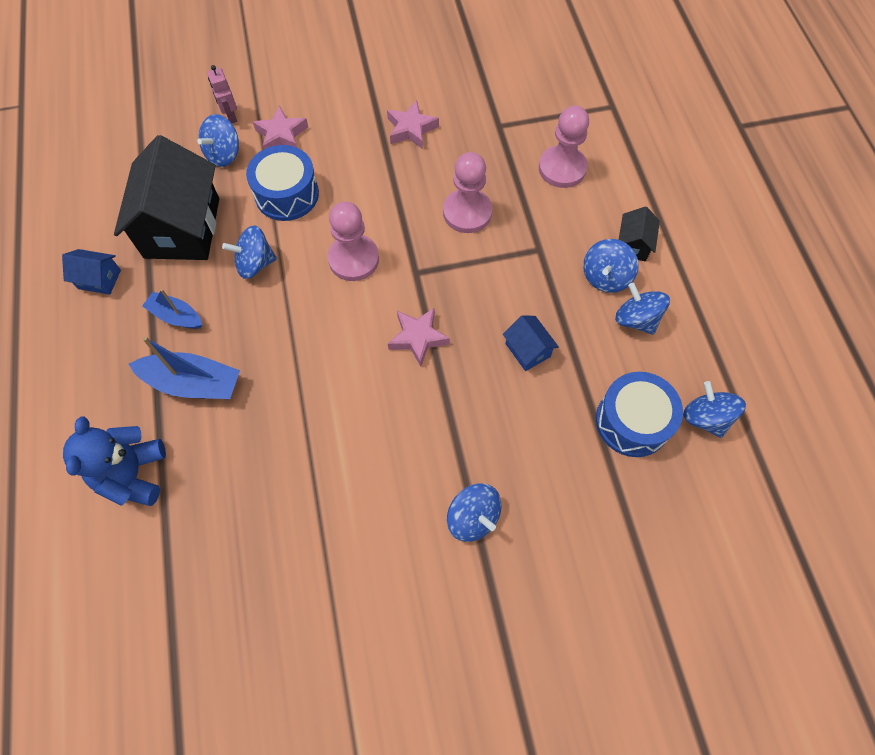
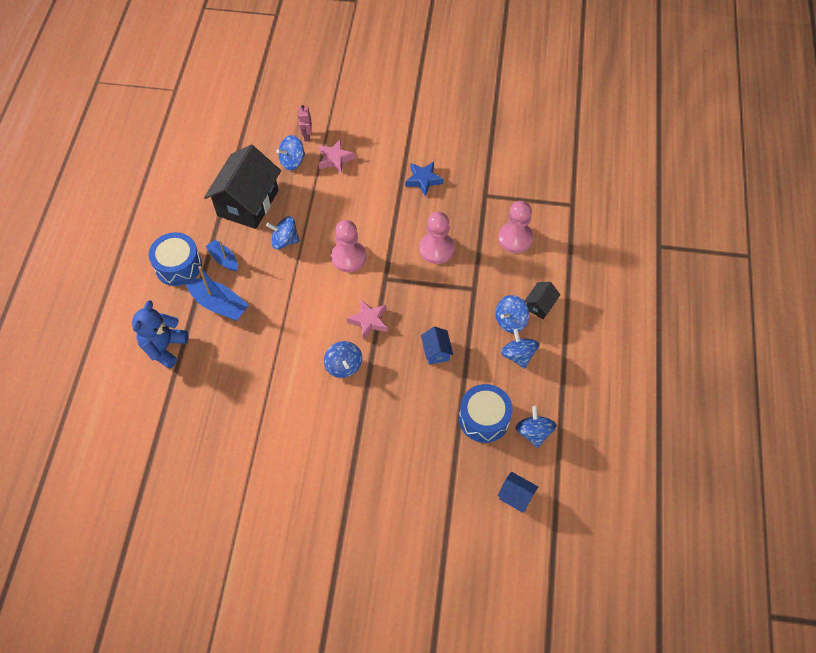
camera: 20 degrees right, 5 degrees down
(99, 279) = (185, 221): blue house -> blue house (516, 496)
(287, 194) = (322, 201): blue drum -> blue drum (178, 266)
(411, 129) = (423, 180): pink star -> blue star
(473, 517) = (356, 441): blue spinning top -> blue spinning top (343, 366)

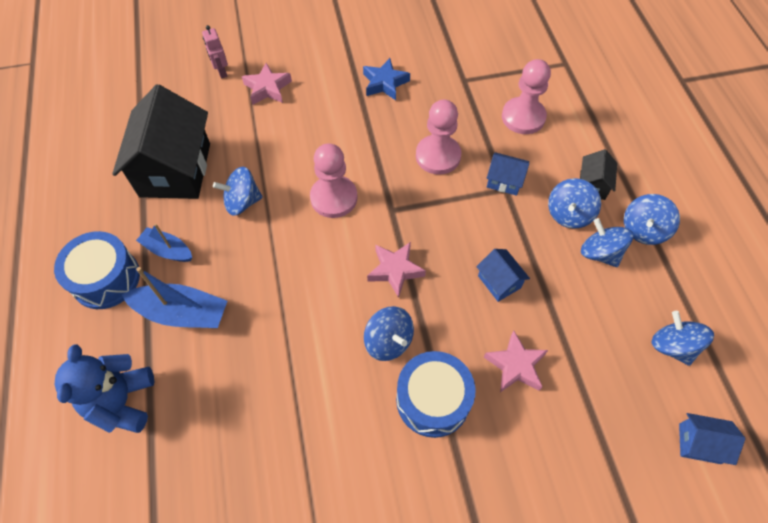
camera: 20 degrees left, 0 degrees up
(292, 161) = (215, 105): blue spinning top -> blue spinning top (643, 230)
(420, 408) = (515, 365): none -> pink star
(476, 282) = (504, 181): none -> blue house
(484, 418) = (602, 350): blue drum -> blue drum (433, 400)

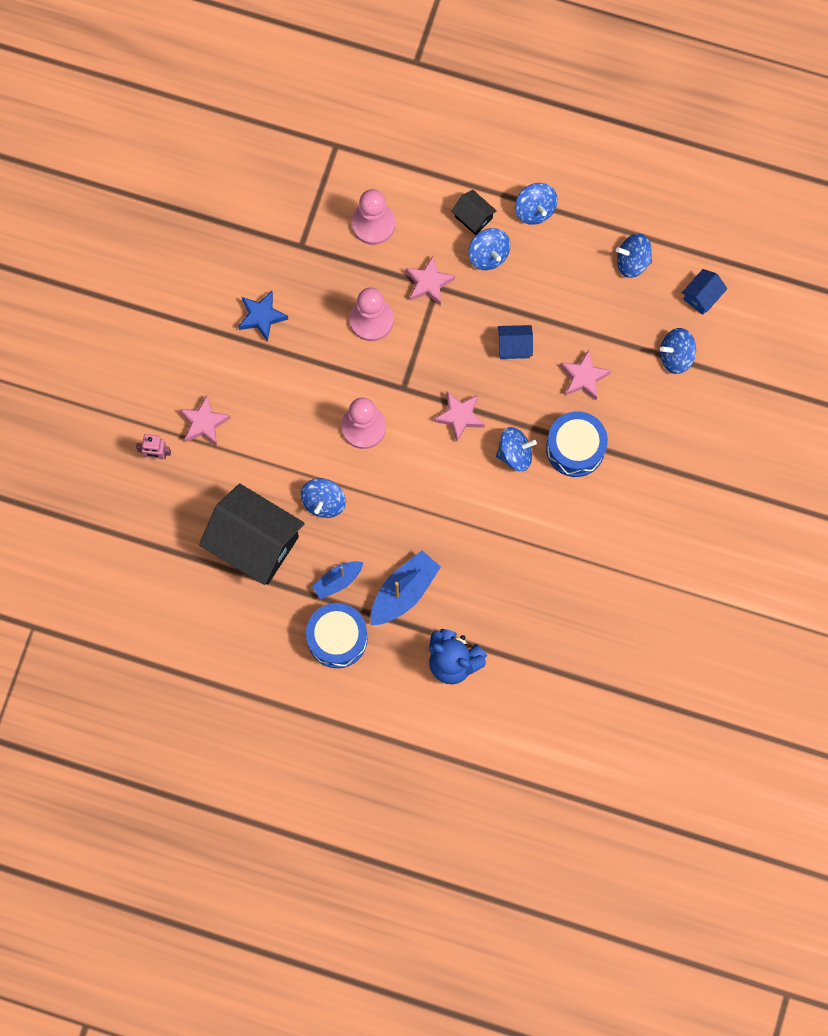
camera: 60 degrees left, 15 degrees up
(504, 181) = (428, 283): blue house -> pink star
(600, 253) = (534, 257): blue spinning top -> blue spinning top (676, 356)

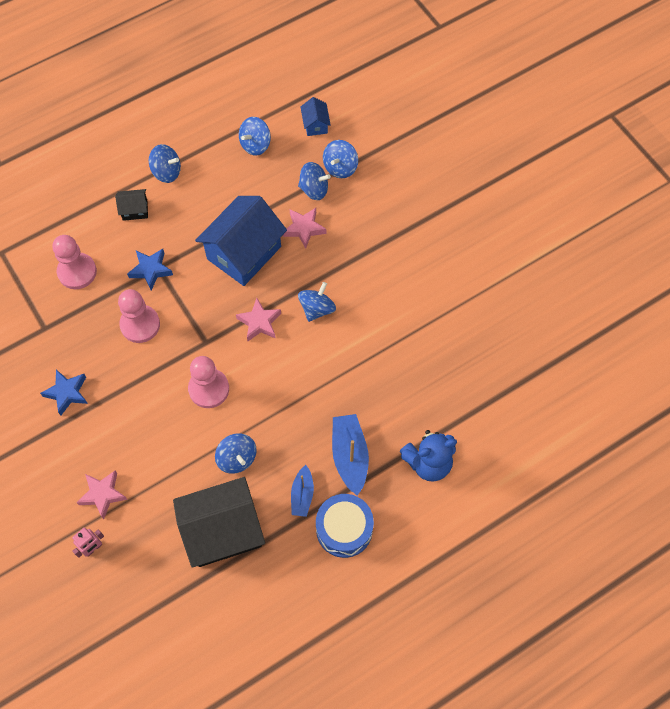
camera: 50 degrees left, 10 degrees down
(428, 283) = (151, 270): pink star -> blue star
(488, 255) = (168, 221): blue spinning top -> blue spinning top (314, 189)
(514, 346) = (244, 253): blue house -> blue house, size x2.25
(575, 448) = (347, 270): blue drum -> none

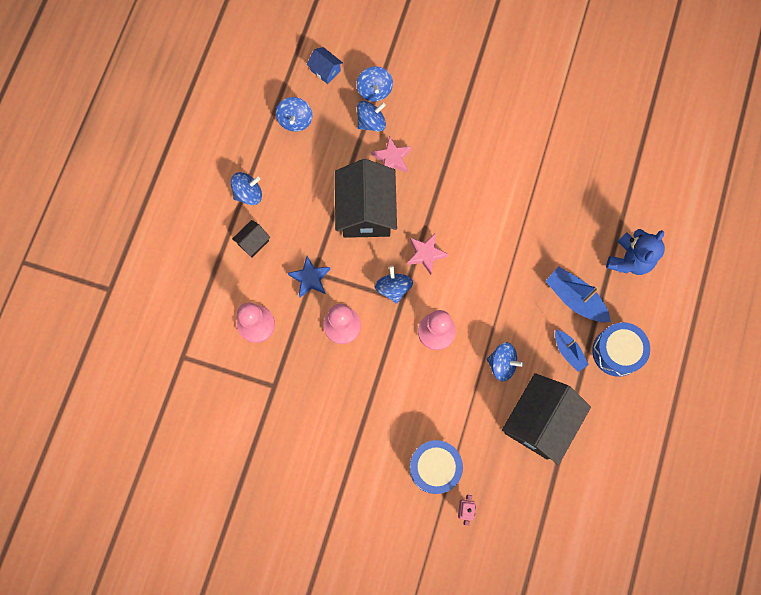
camera: 40 degrees left, 10 degrees up
(67, 393) = (338, 419): blue star -> none
(103, 494) = (434, 467): pink star -> blue drum
(244, 253) = (366, 211): blue house -> black house
(317, 309) = (456, 211): blue spinning top -> blue spinning top (393, 288)

